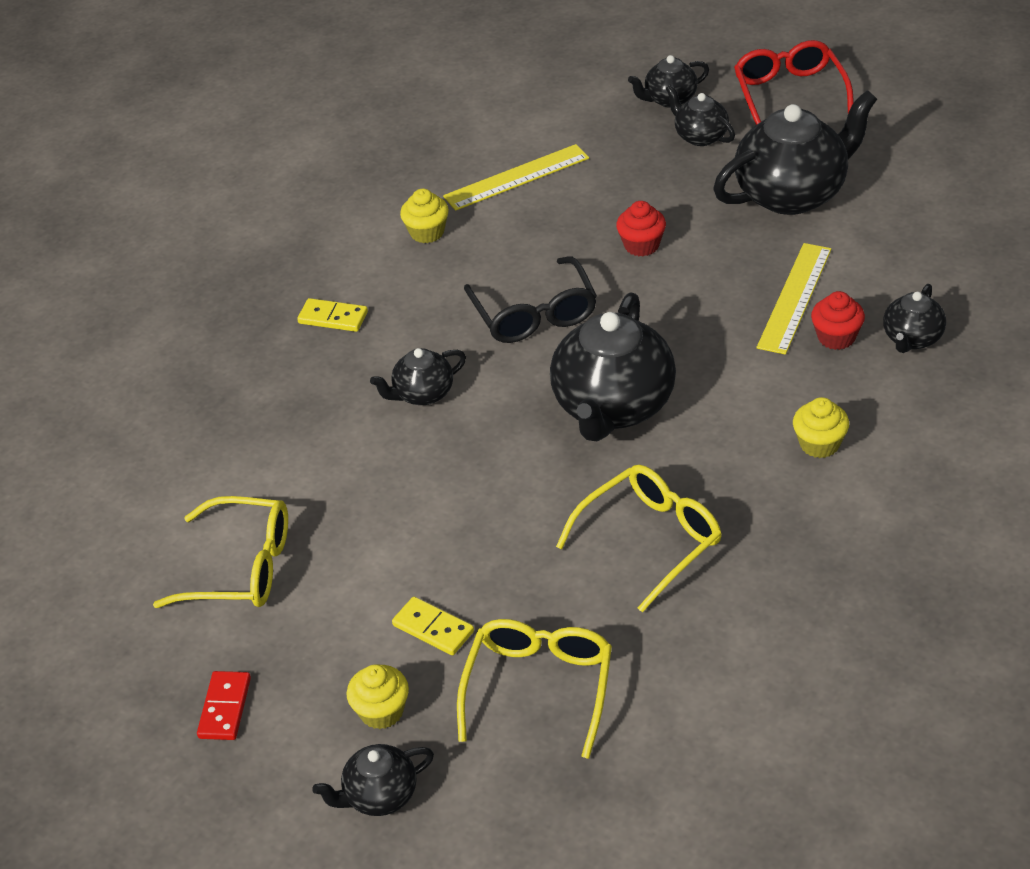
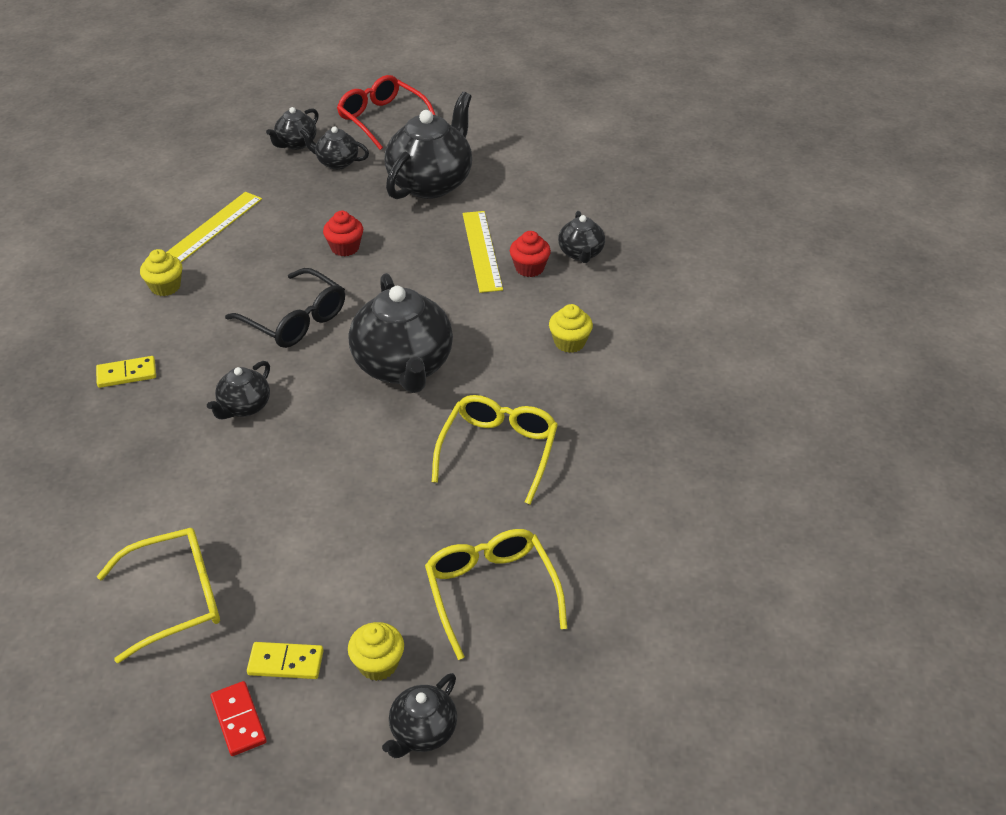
camera: 35 degrees left, 0 degrees up
(433, 628) = (376, 581): yellow domino -> yellow domino (286, 662)

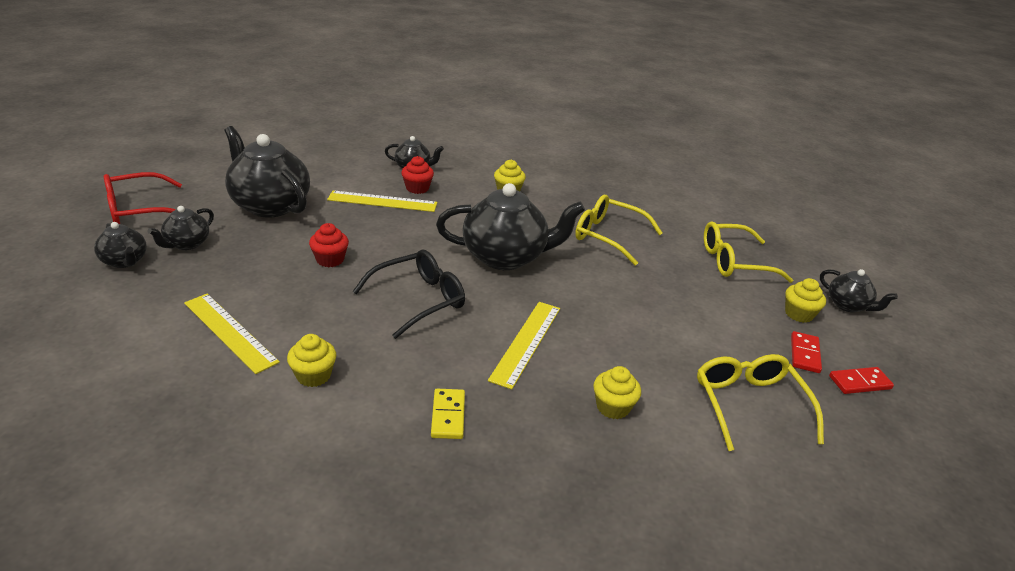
camera: 80 degrees left, 10 degrees down
(155, 483) = (613, 407): none -> yellow cupcake
(244, 407) = (526, 342): black teapot -> yellow ruler
(286, 662) = (804, 354): yellow domino -> red domino

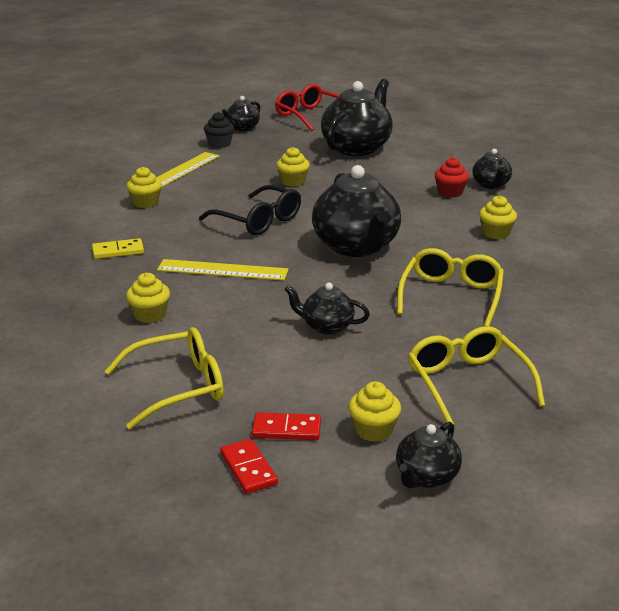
camera: 80 degrees right, 5 degrees down
(164, 287) = (219, 144): none -> black cupcake
(187, 244) = (277, 137): black teapot -> black teapot (326, 326)
(330, 260) = (293, 182): red cupcake -> yellow cupcake
(382, 201) = (407, 183): yellow ruler -> none

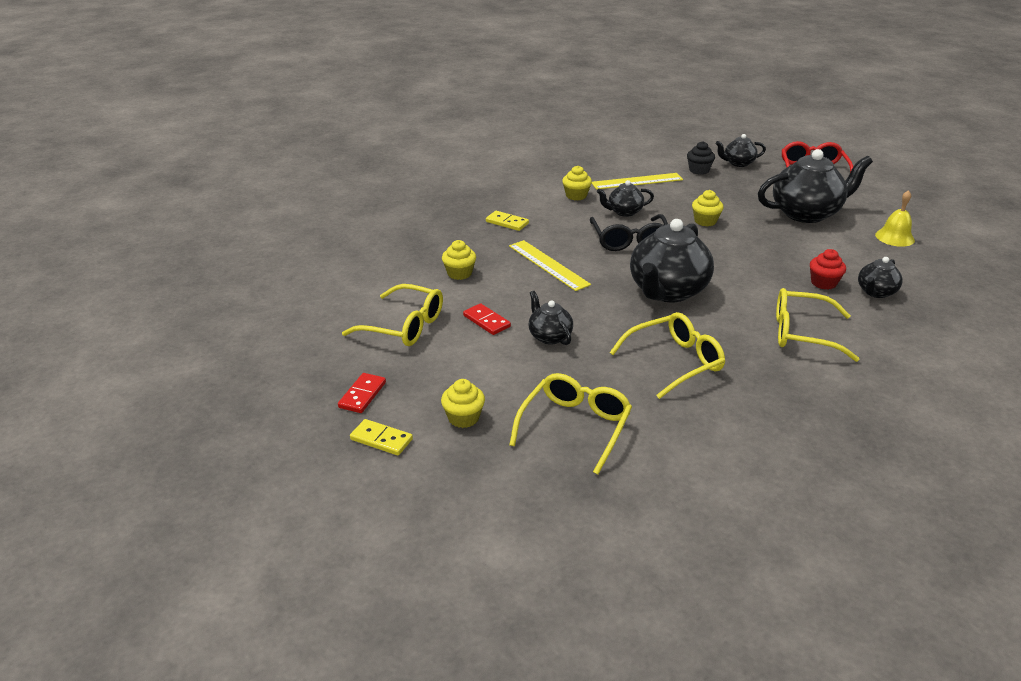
camera: 45 degrees right, 5 degrees up
(286, 429) = (418, 386): red domino -> red domino (486, 321)
(336, 493) = (381, 439): none -> yellow domino
(426, 477) = (444, 465): black teapot -> black teapot (624, 212)
(440, 143) = (894, 237): none -> yellow bell
(496, 233) = (802, 333): yellow cupcake -> yellow glasses

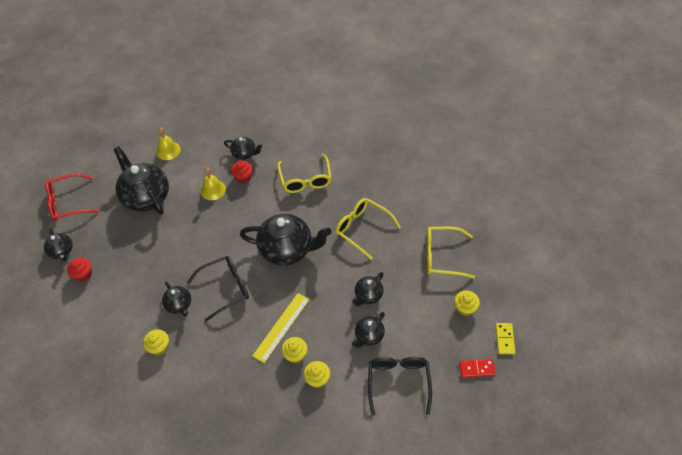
camera: 110 degrees left, 20 degrees up
(404, 326) = (398, 382): yellow glasses -> black glasses
(486, 321) = (369, 336): red domino -> black teapot
(507, 222) = (225, 380): yellow domino -> none
(637, 181) = (117, 312): yellow ruler -> none
(699, 170) = (83, 275): black cupcake -> red cupcake
(705, 221) = (178, 251): yellow cupcake -> yellow cupcake (295, 355)
(805, 257) = (213, 190): none -> yellow bell

